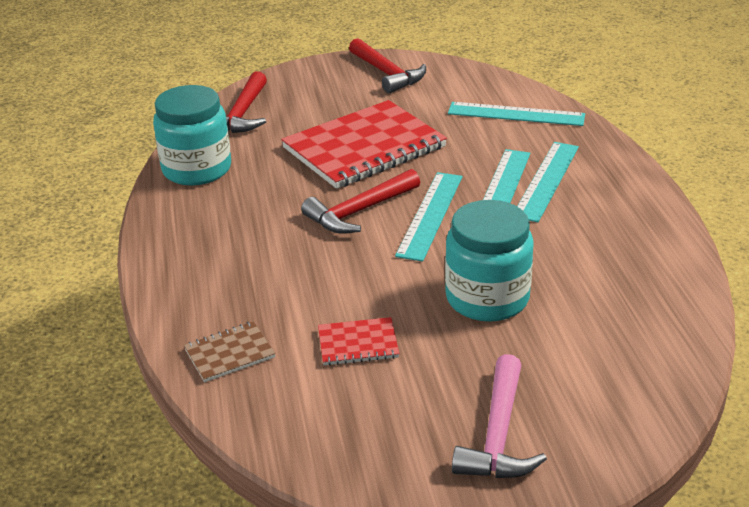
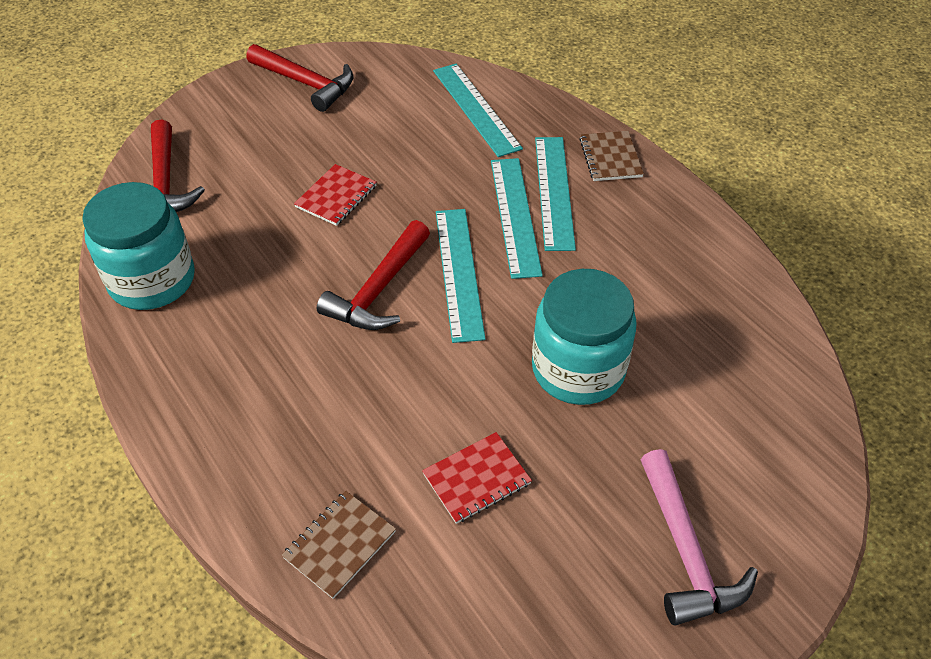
camera: 25 degrees left, 15 degrees up
(364, 148) = (336, 196): red notebook -> red notebook, size x0.44
(516, 114) = (476, 109): turquoise ruler -> turquoise ruler turned 75 degrees clockwise
(612, 168) = (610, 158): none -> brown notebook

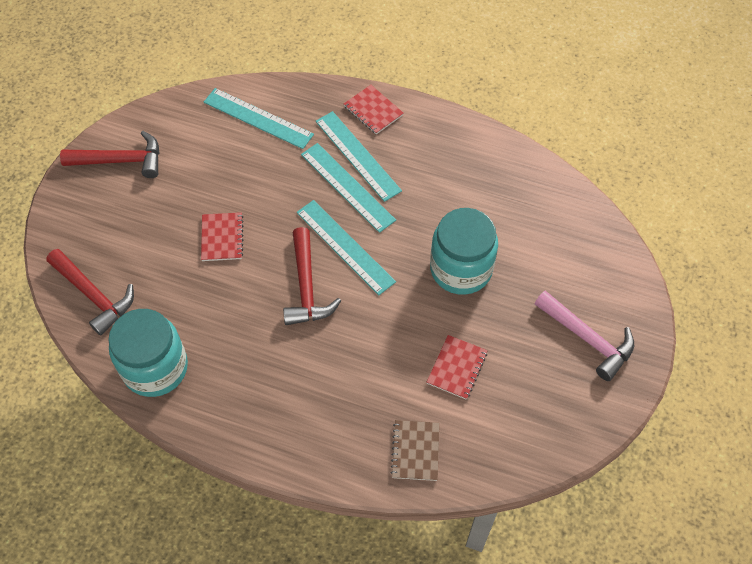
camera: 35 degrees left, 10 degrees up
(610, 158) = (373, 111): brown notebook -> red notebook

